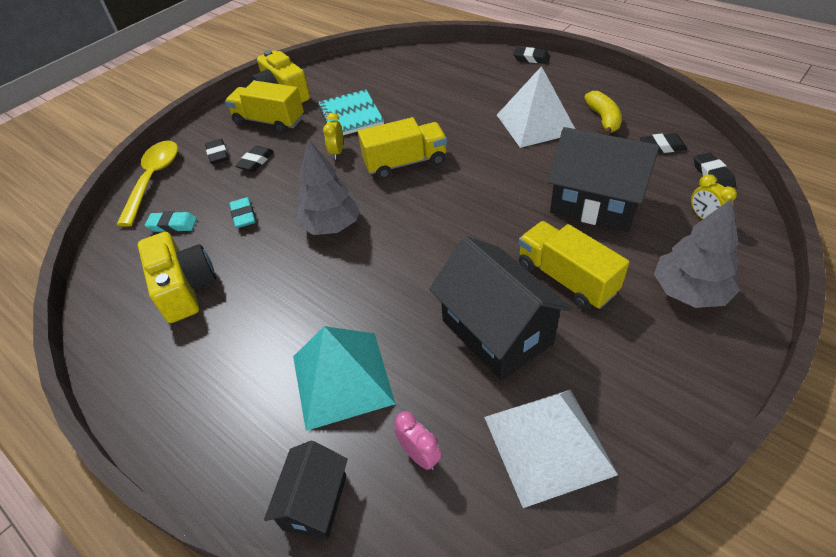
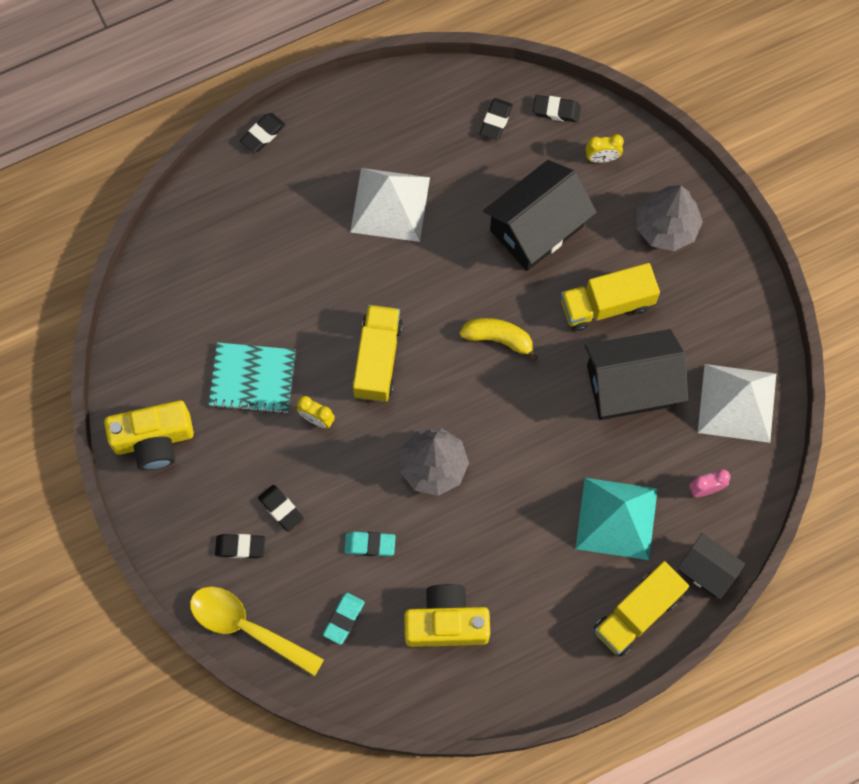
camera: 70 degrees left, 25 degrees up
(269, 121) = (206, 473): yellow truck -> yellow truck (637, 613)
(603, 119) = (423, 140): yellow banana -> yellow banana (498, 338)

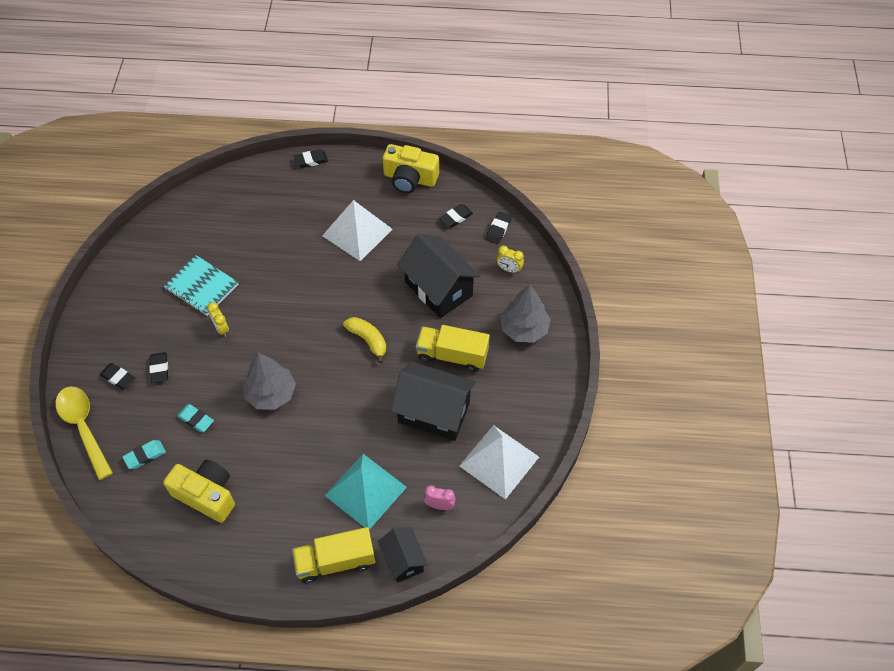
camera: 30 degrees right, 15 degrees down
(154, 440) = (118, 291): yellow camera -> yellow camera (410, 178)
(378, 359) = (284, 314): yellow truck -> none
(536, 228) = (438, 289): black house -> black house turned 60 degrees clockwise
(556, 110) = (498, 229): black eraser -> black eraser turned 75 degrees clockwise

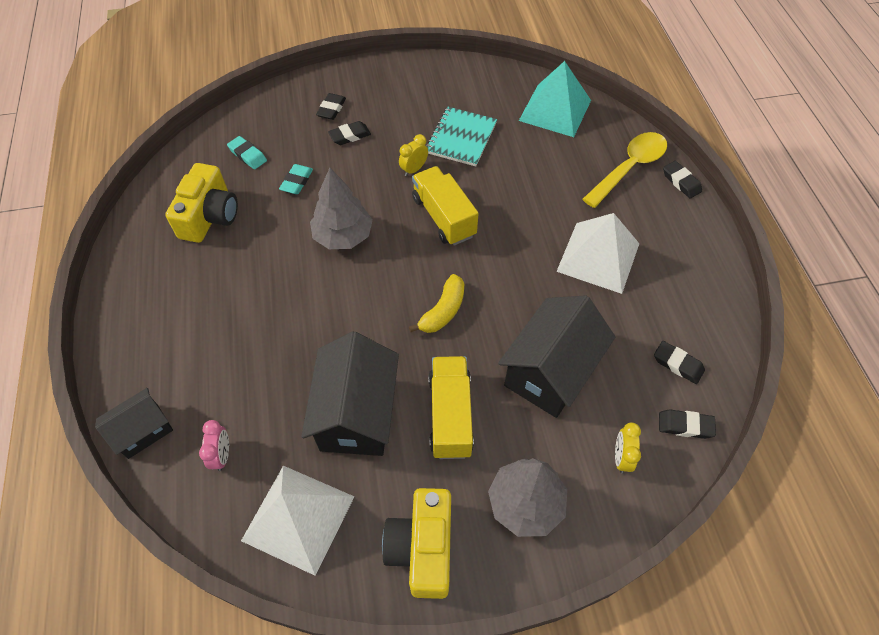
camera: 75 degrees right, 0 degrees up
(83, 427) = (271, 102): yellow spoon -> yellow spoon (629, 168)
(335, 561) = (138, 357): yellow truck -> yellow truck (443, 217)
(365, 491) = (232, 364): turquoise pyramid -> turquoise pyramid (555, 110)
(410, 178) = (713, 292): yellow camera -> yellow camera (422, 548)

